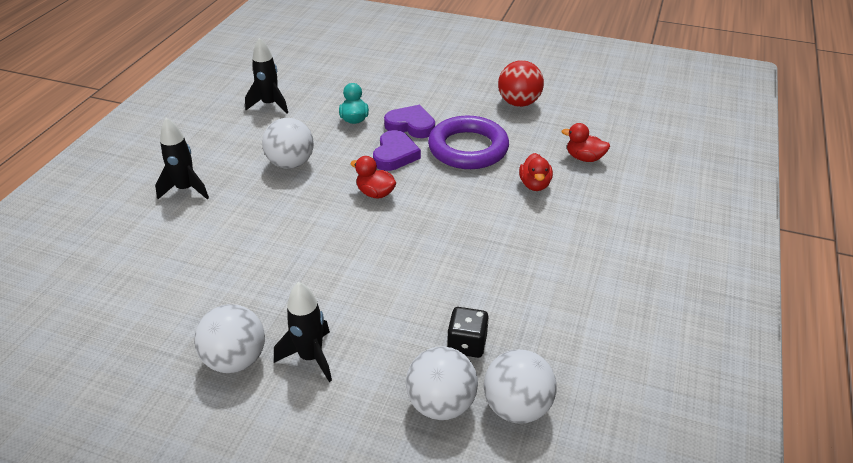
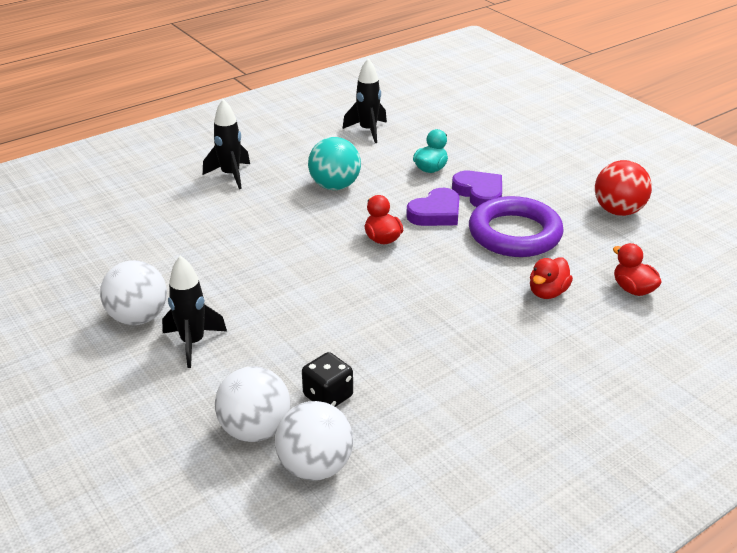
camera: 35 degrees right, 5 degrees down
(291, 163) = (335, 186): white ball -> turquoise ball

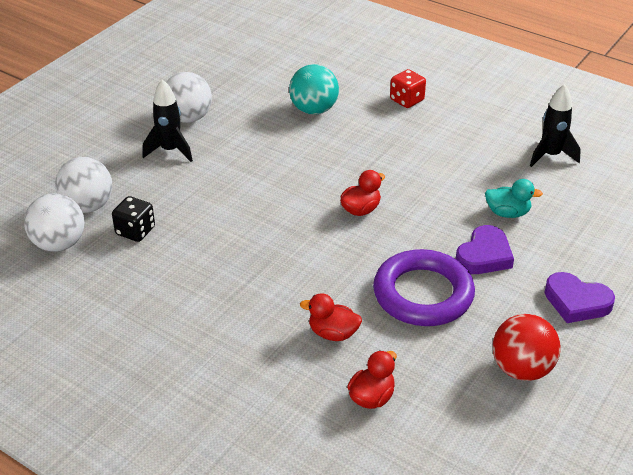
camera: 70 degrees right, 5 degrees up
(230, 175) = (406, 100): black rocket -> red dice
(335, 186) = (430, 161): turquoise ball -> turquoise ball (314, 110)
(436, 213) = (426, 233): purple heart -> purple heart (576, 302)

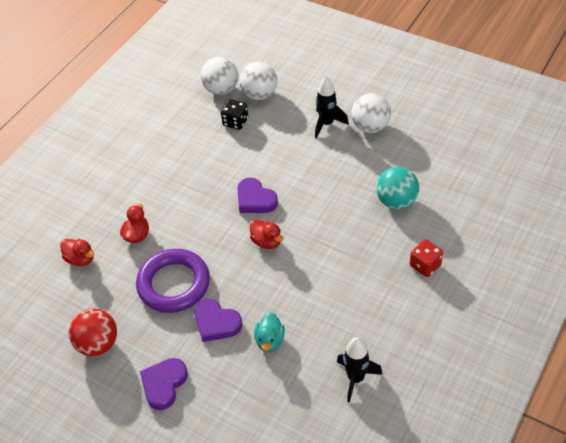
camera: 90 degrees right, 10 degrees up
(288, 217) = (255, 200): none -> purple heart

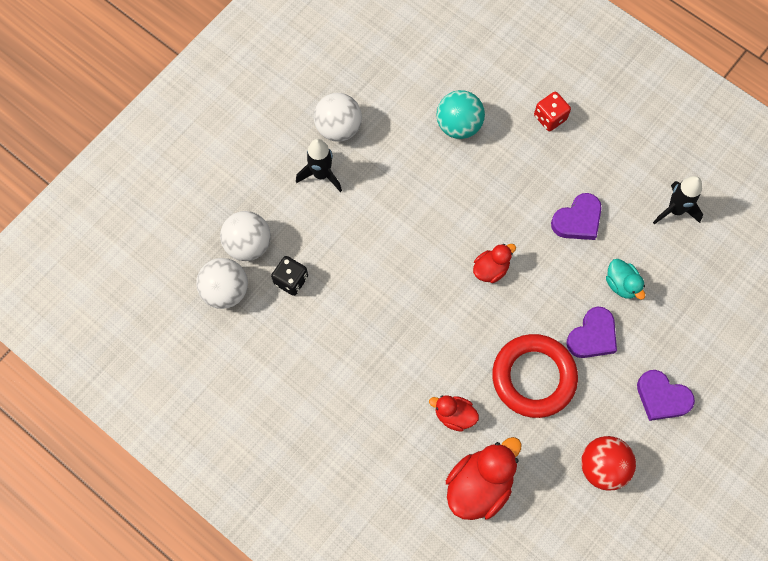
camera: 85 degrees left, 20 degrees up
(80, 259) = (479, 485): red duck -> red duck, size x1.79
(174, 284) = (533, 377): purple ring -> red ring
(255, 200) = (426, 273): purple heart -> purple heart (577, 220)
(270, 340) = (621, 284): turquoise duck -> turquoise duck turned 45 degrees clockwise

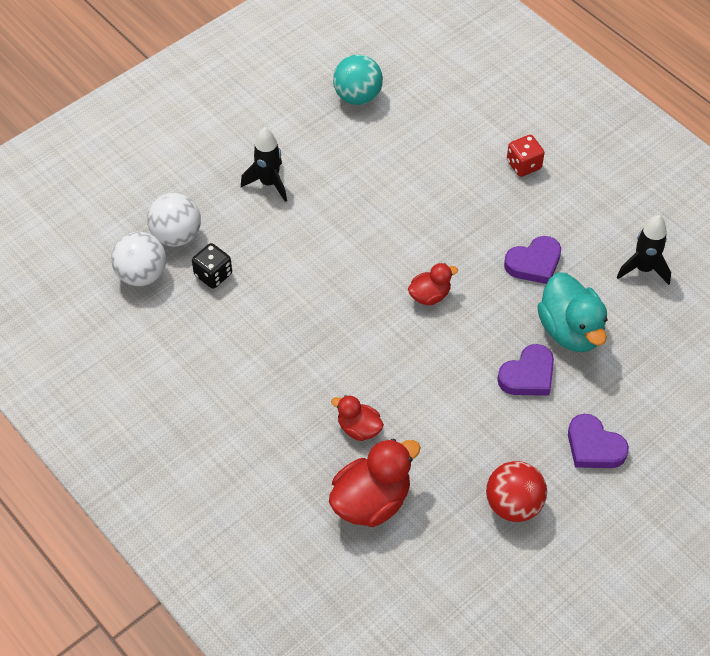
camera: 10 degrees right, 15 degrees down
(338, 128) = (297, 144): white ball -> none
(459, 125) = (424, 159): turquoise ball -> turquoise ball (357, 96)
(533, 377) = (454, 405): red ring -> none
(621, 284) = (570, 330): turquoise duck -> turquoise duck, size x1.79

